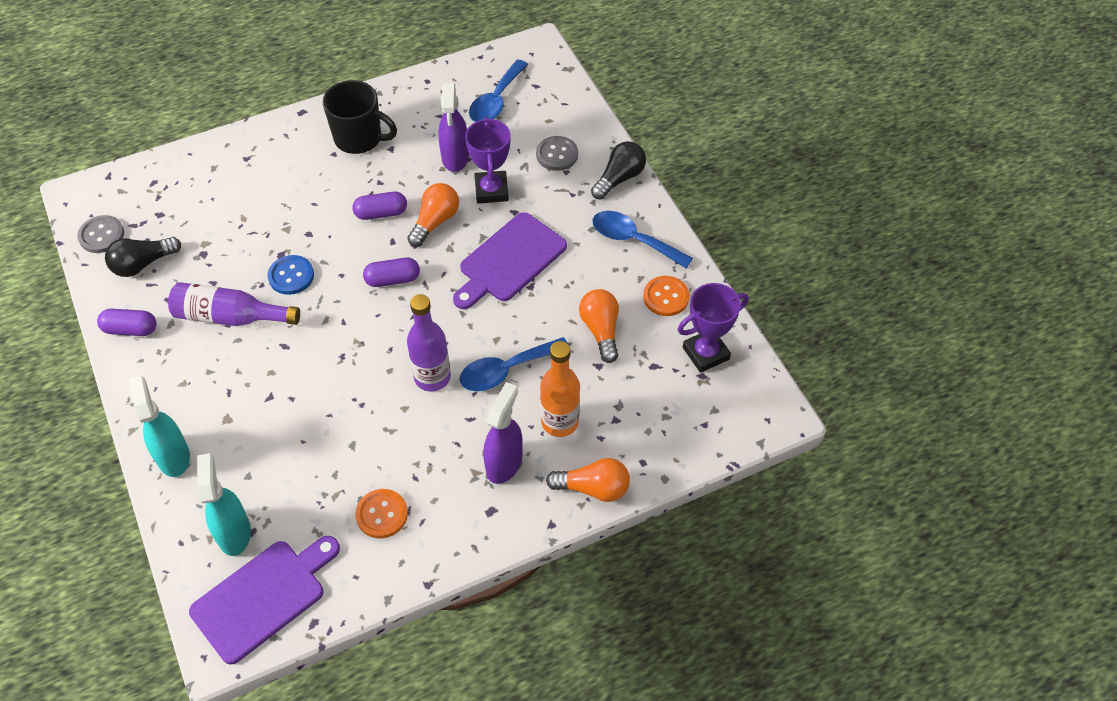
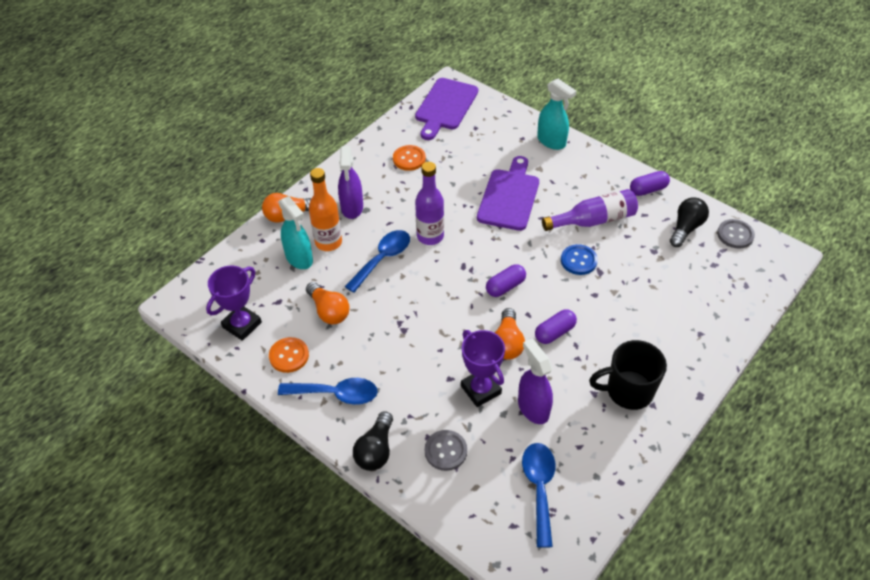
camera: 155 degrees right, 5 degrees down
(234, 532) = (484, 124): turquoise spray bottle -> turquoise spray bottle (299, 258)
(509, 260) = (428, 335): purple cutting board -> purple cutting board (509, 197)

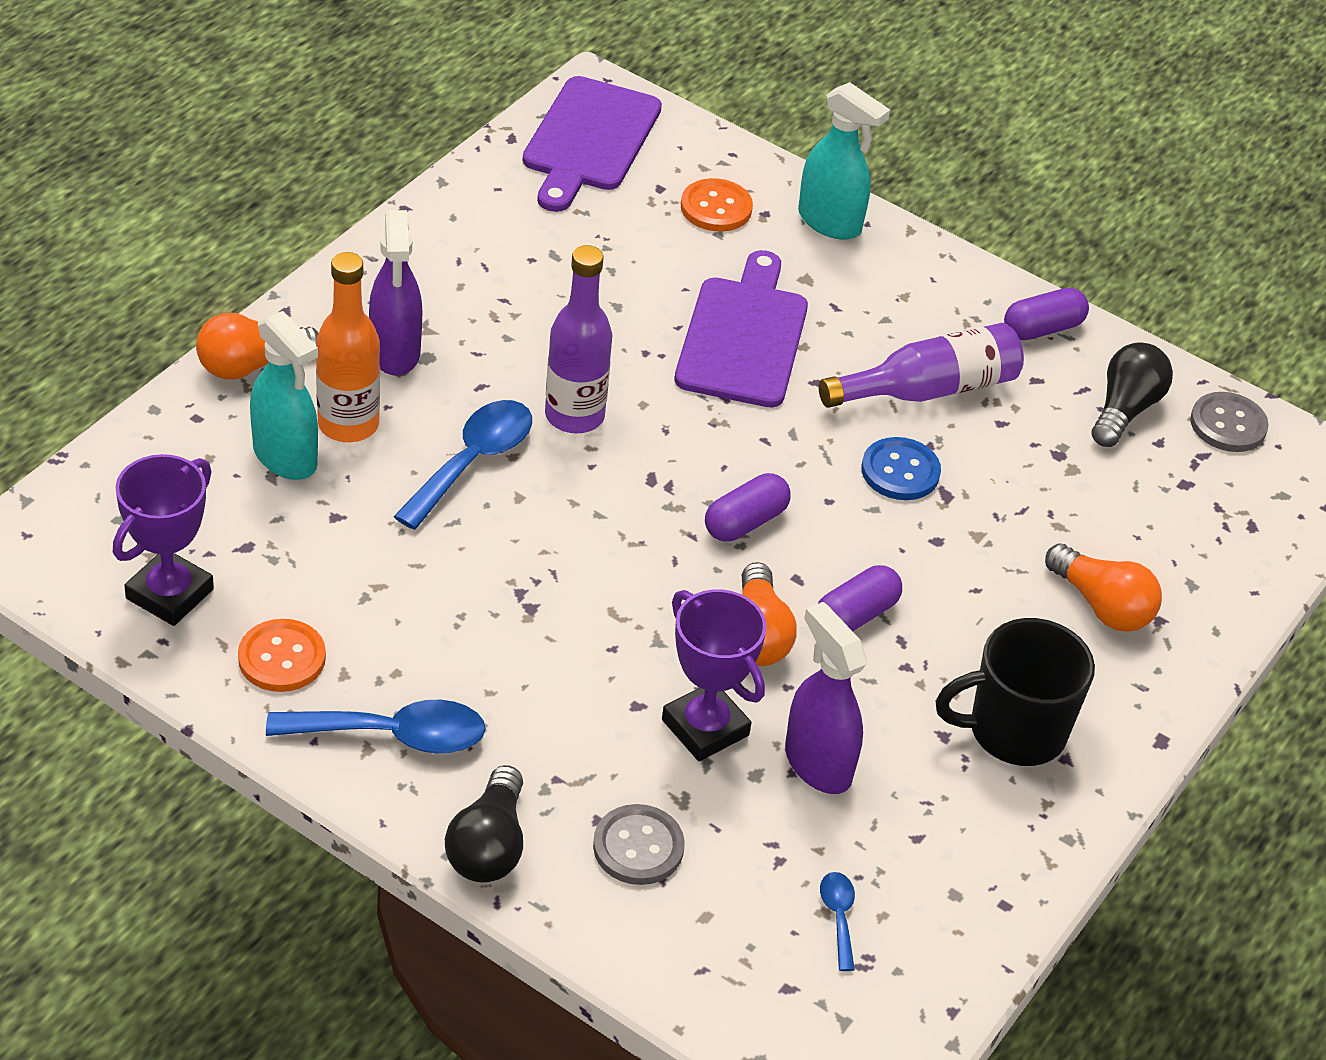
camera: 10 degrees left, 5 degrees down
(329, 311) = (362, 567): orange light bulb -> orange light bulb (1102, 606)
(409, 159) = (515, 251): orange button -> orange button (716, 208)
(539, 488) = (838, 917): blue spoon -> blue spoon, size x0.50

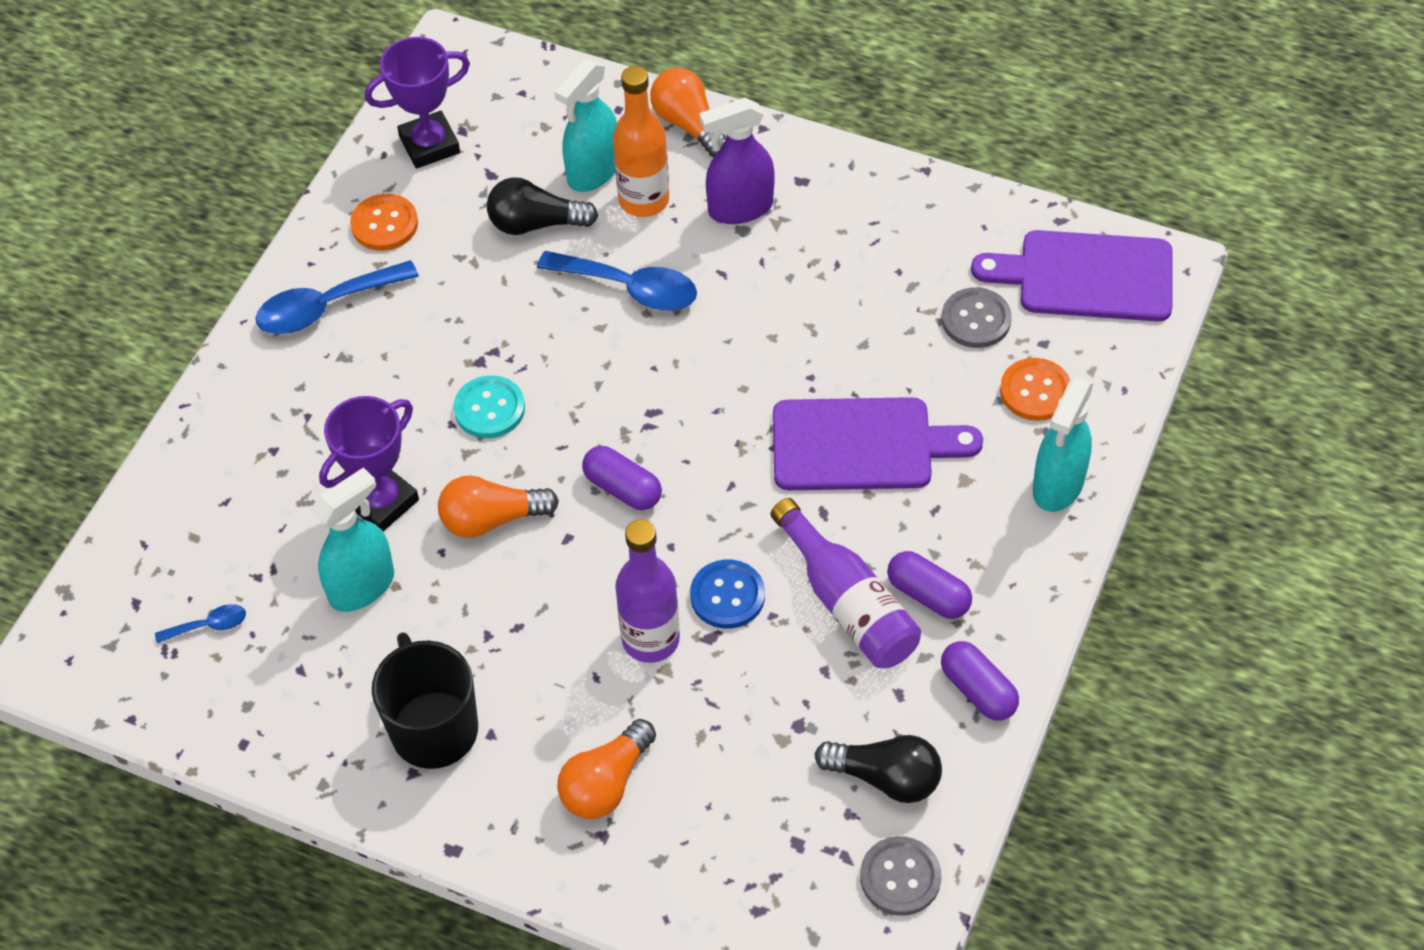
camera: 85 degrees right, 10 degrees up
(169, 594) = (429, 145): purple trophy -> purple trophy turned 45 degrees counterclockwise
(393, 735) = (326, 307): blue spoon -> blue spoon turned 75 degrees clockwise
(488, 846) = (234, 388): black light bulb -> black light bulb (536, 224)
(574, 416) = (709, 343): purple bottle -> purple bottle (650, 639)
(602, 610) = (489, 409): none -> turquoise button
(638, 847) = (251, 481): grey button -> grey button (976, 319)
(817, 763) = (362, 586): purple spray bottle -> turquoise spray bottle
(855, 615) = (536, 588): purple capsule -> purple capsule (928, 595)

